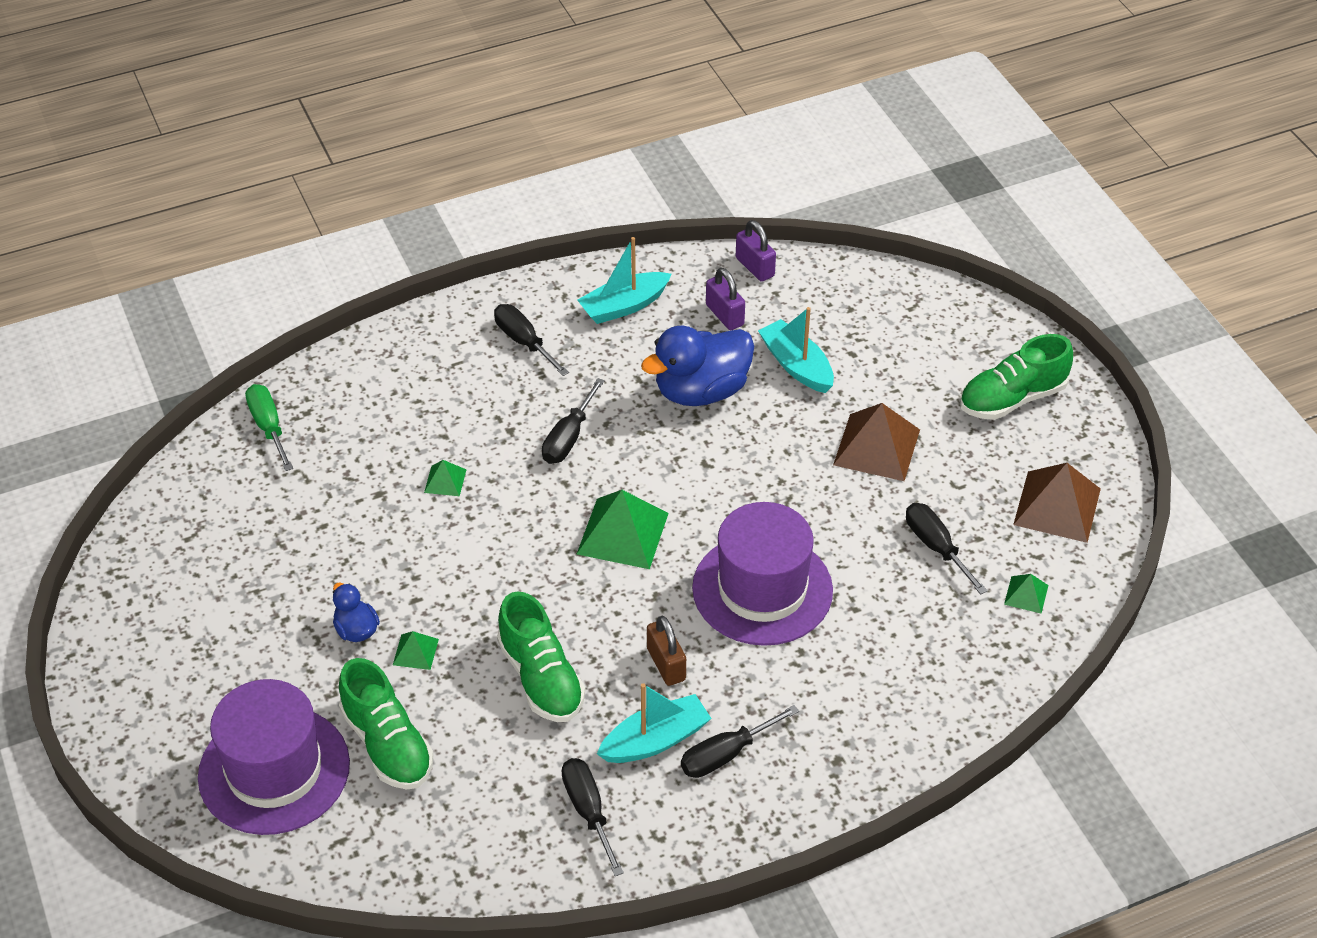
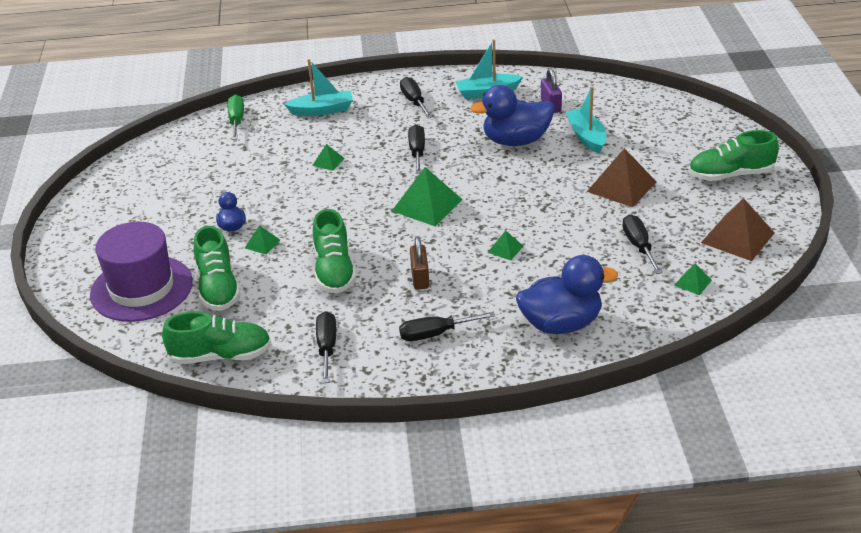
camera: 20 degrees right, 10 degrees down
(446, 859) = (221, 356): none -> green shoe
(568, 438) = (417, 152): black screwdriver -> black screwdriver turned 135 degrees clockwise
(655, 740) = (391, 317): turquoise boat -> turquoise boat (322, 110)
(755, 267) = (582, 84): purple padlock -> none
(762, 589) = (505, 249): purple hat -> green pyramid
(884, 700) = (561, 324): none -> blue duck

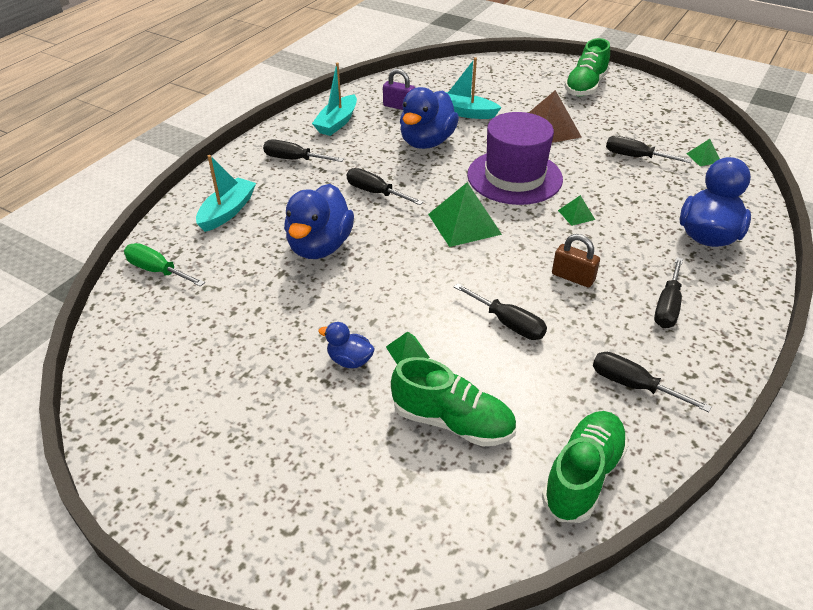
camera: 55 degrees left, 5 degrees up
(141, 288) = (385, 491): purple hat -> purple hat (514, 177)
(328, 161) = (320, 246): green pyramid -> blue duck
(334, 271) = (508, 323): green shoe -> black screwdriver
(738, 237) = (664, 117): brown pyramid -> none

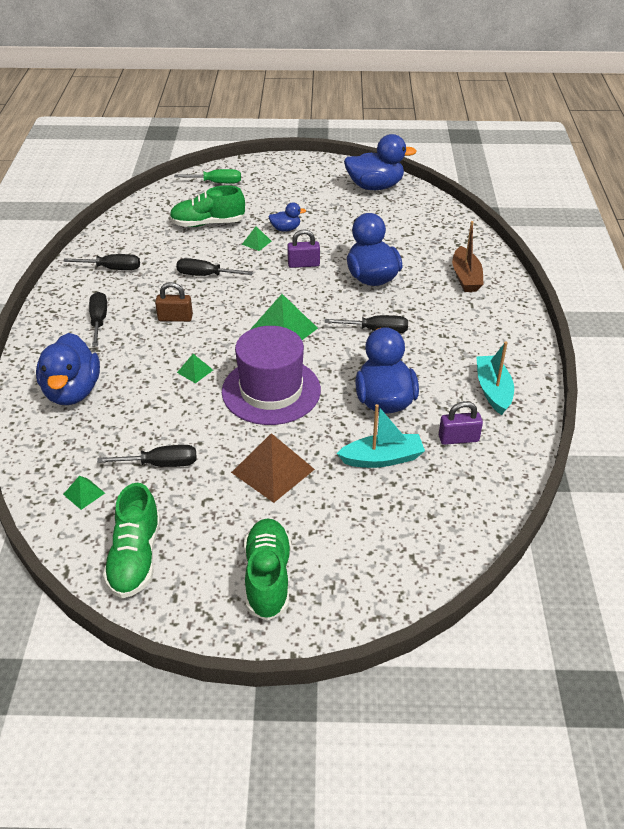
camera: 150 degrees right, 0 degrees up
(144, 392) = (375, 186): none -> blue duck
(157, 270) = (453, 231): green screwdriver -> green screwdriver (217, 183)
(227, 212) = (466, 277): turquoise boat -> brown boat
(294, 159) = (478, 336): black screwdriver -> none
(376, 293) = (303, 264): none -> purple padlock
(582, 475) = (129, 225): green shoe -> green shoe (135, 557)

